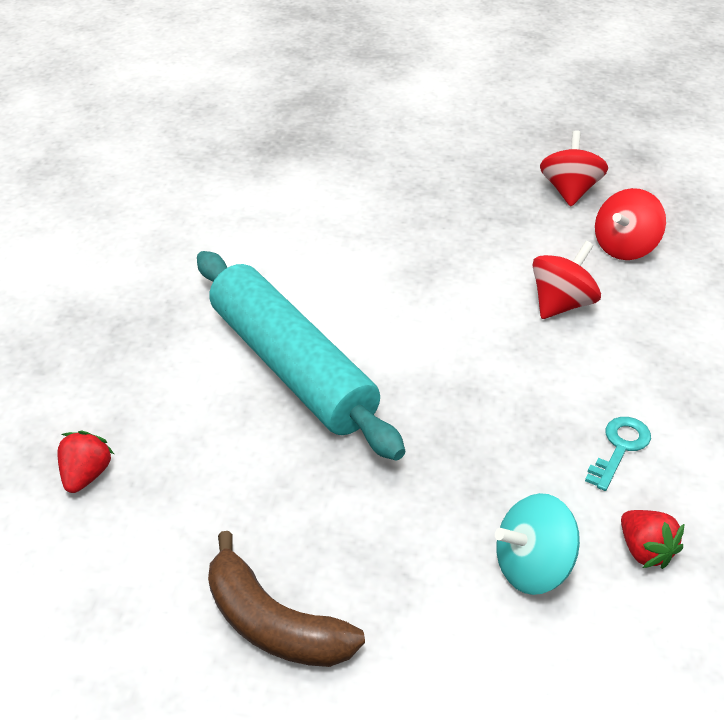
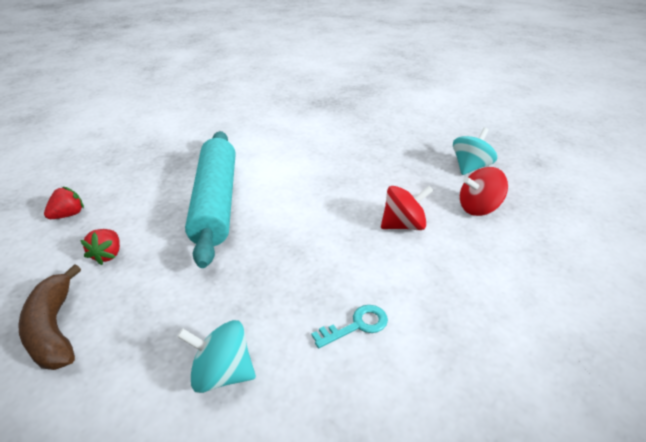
camera: 30 degrees right, 5 degrees down
(569, 191) = (470, 167): red spinning top -> turquoise spinning top
(645, 550) = (306, 403): red strawberry -> red strawberry (108, 255)

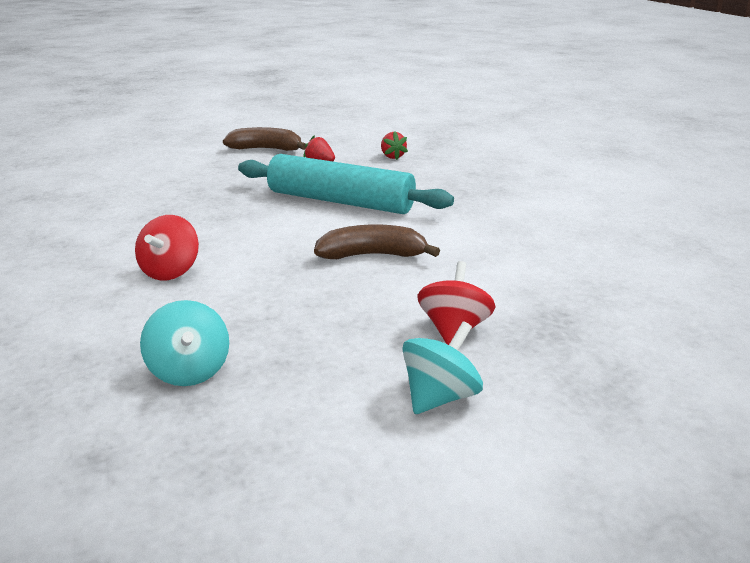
camera: 120 degrees right, 10 degrees down
(222, 373) = (158, 178): turquoise spinning top -> turquoise spinning top (440, 397)
(301, 159) = (372, 255): none -> brown banana
(357, 325) = (114, 217): turquoise key -> none
(478, 208) = (115, 328): red spinning top -> red spinning top (454, 330)

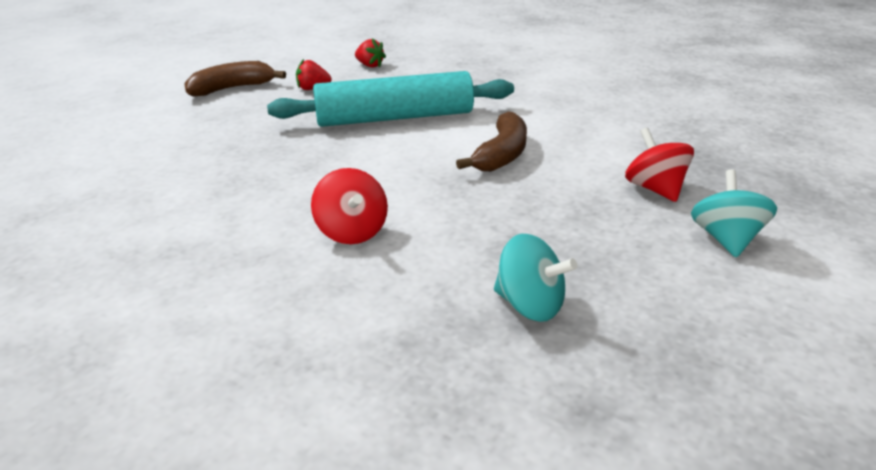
camera: 35 degrees left, 5 degrees up
(372, 255) = (502, 154): brown banana -> brown banana turned 150 degrees clockwise

